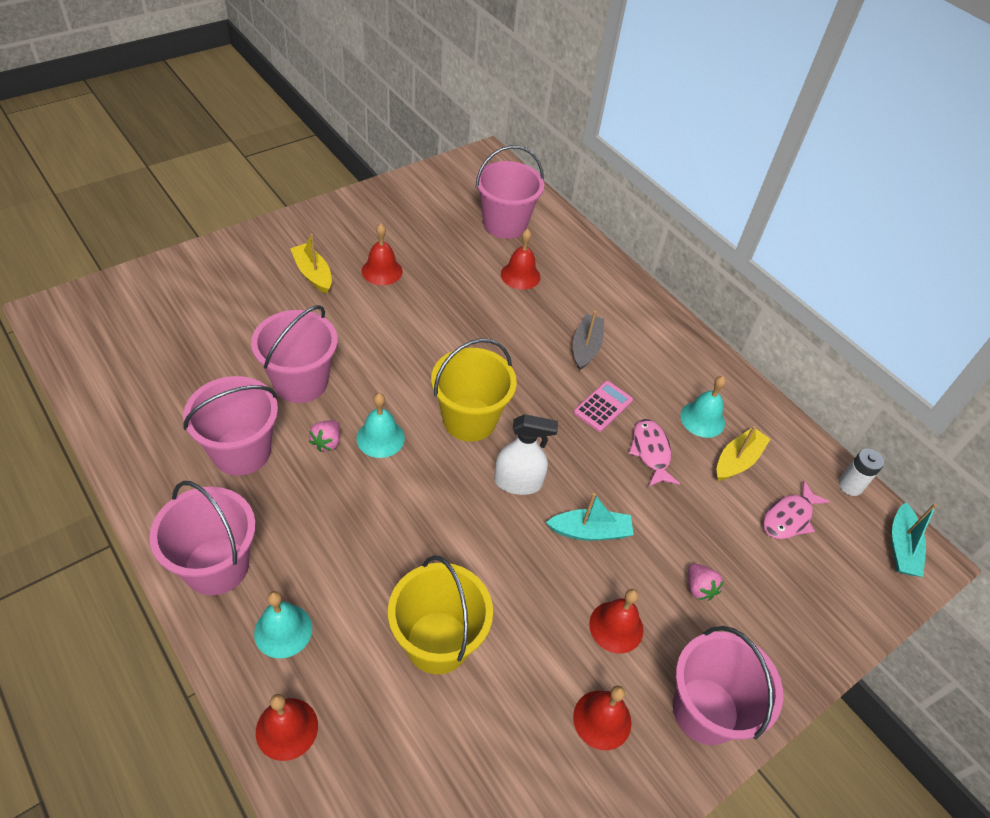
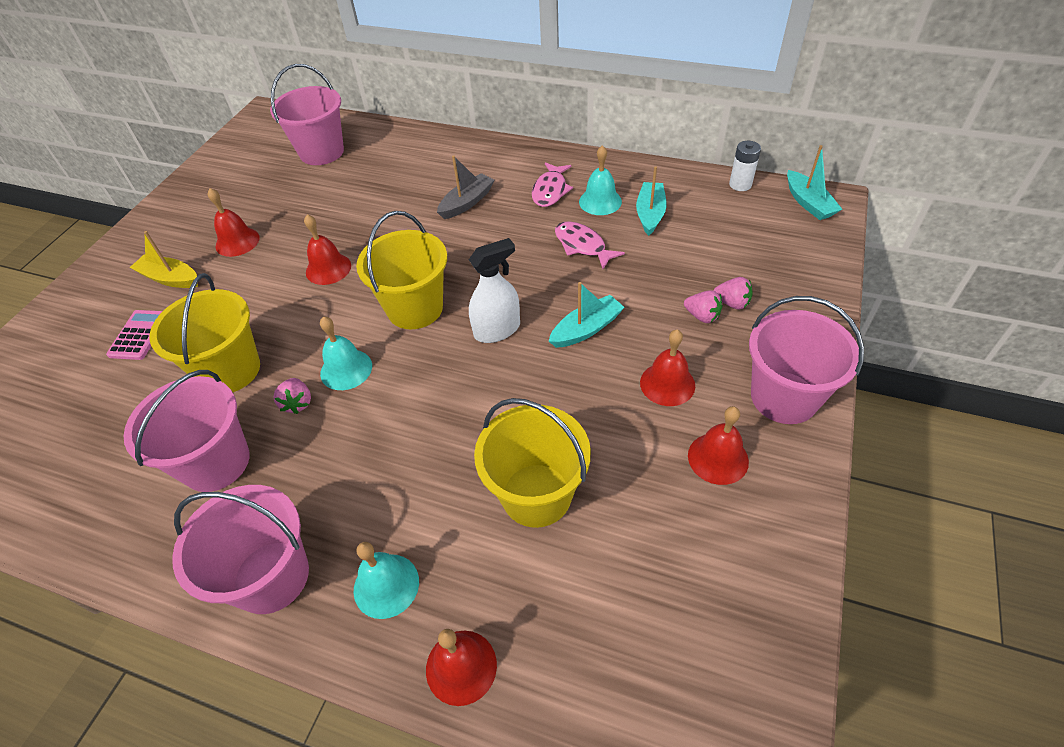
camera: 25 degrees left, 0 degrees up
(301, 382) = (230, 370): pink bucket -> yellow bucket
(520, 275) = (367, 181): red bell -> red bell (328, 268)
(586, 347) = (467, 203): grey boat -> grey boat turned 60 degrees clockwise
(603, 406) = (517, 236): pink calculator -> pink calculator (139, 335)
(737, 460) = (650, 214): yellow boat -> turquoise boat
(737, 594) = (732, 303): none -> pink strawberry
(789, 517) = (720, 229): pink fish -> pink fish (550, 190)

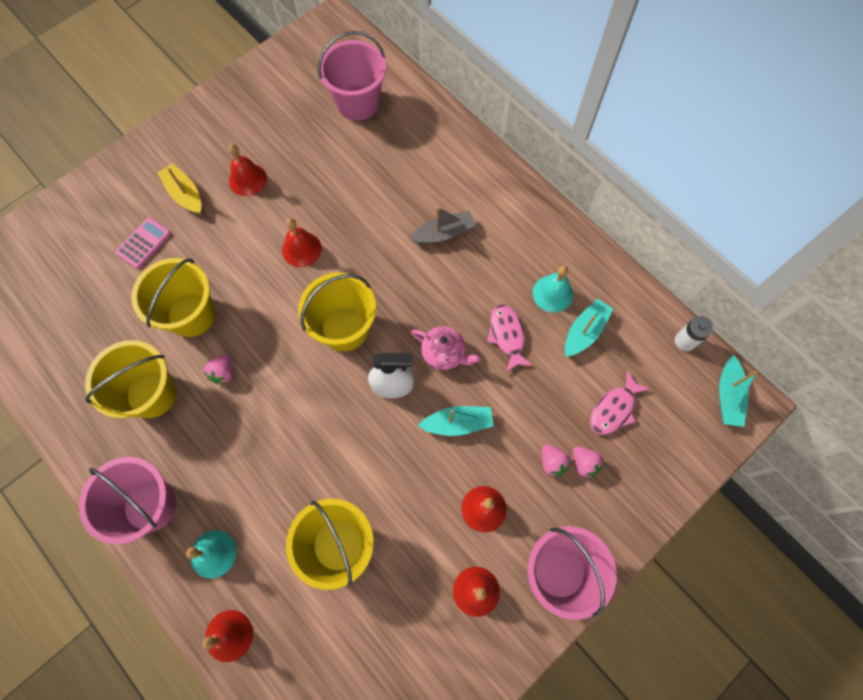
camera: 25 degrees right, 20 degrees up
(216, 462) = (151, 394): pink bucket -> yellow bucket
(346, 369) = (269, 360): turquoise bell -> none
(531, 284) = (444, 353): none -> pink teapot
(550, 190) = (519, 257): pink fish -> pink fish (614, 409)

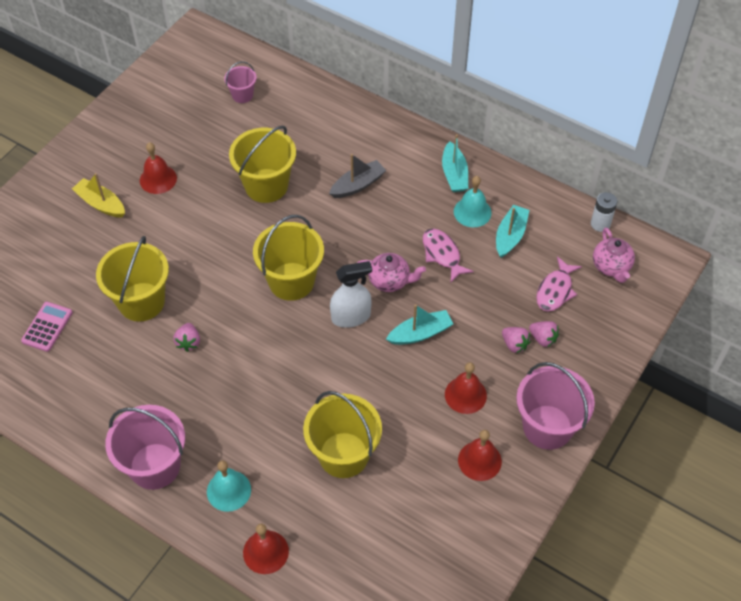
camera: 15 degrees left, 15 degrees down
(144, 243) = (74, 253): pink calculator -> pink calculator (47, 327)
(151, 394) = (125, 375): yellow bucket -> yellow bucket (266, 186)
(301, 249) = (229, 225): red bell -> none
(357, 103) = (242, 95): pink bucket -> pink bucket, size x0.52
(682, 396) = (611, 267): none -> pink teapot
(728, 396) = (650, 258): turquoise boat -> turquoise boat (454, 174)

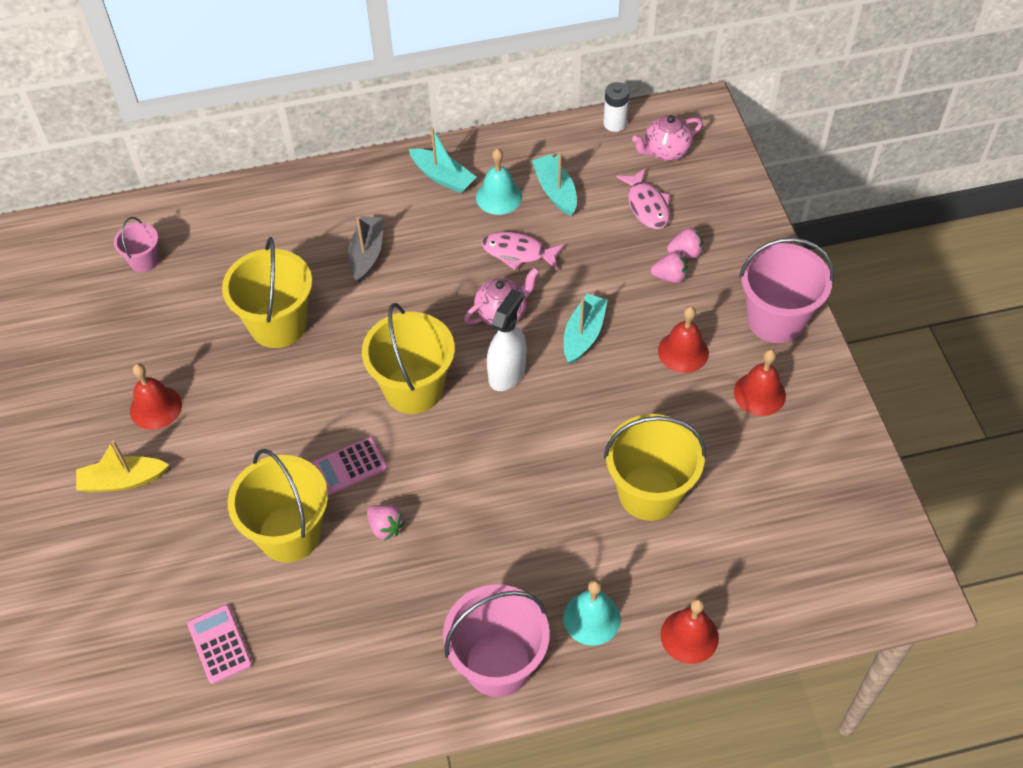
camera: 45 degrees left, 0 degrees up
(209, 294) = (349, 466): none -> pink calculator
(611, 267) = (665, 151): pink teapot -> pink teapot turned 120 degrees clockwise

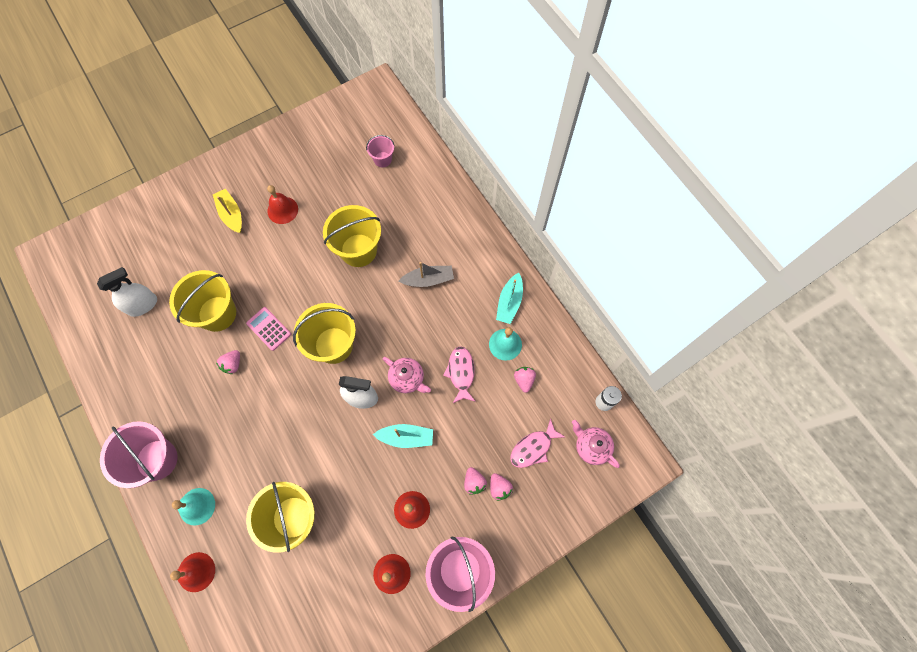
camera: 70 degrees right, 15 degrees up
(219, 644) = (142, 305): pink calculator -> white spray bottle
(555, 191) = (524, 380): turquoise boat -> pink strawberry

